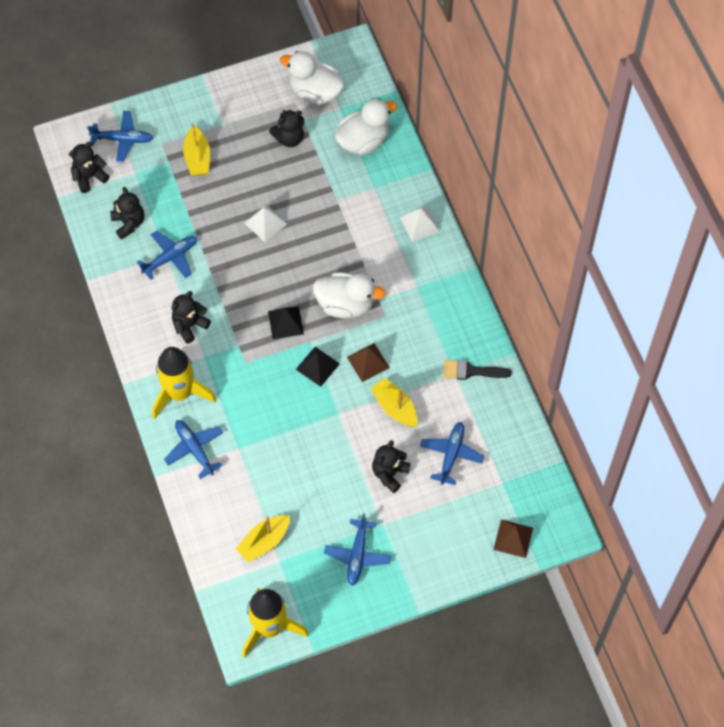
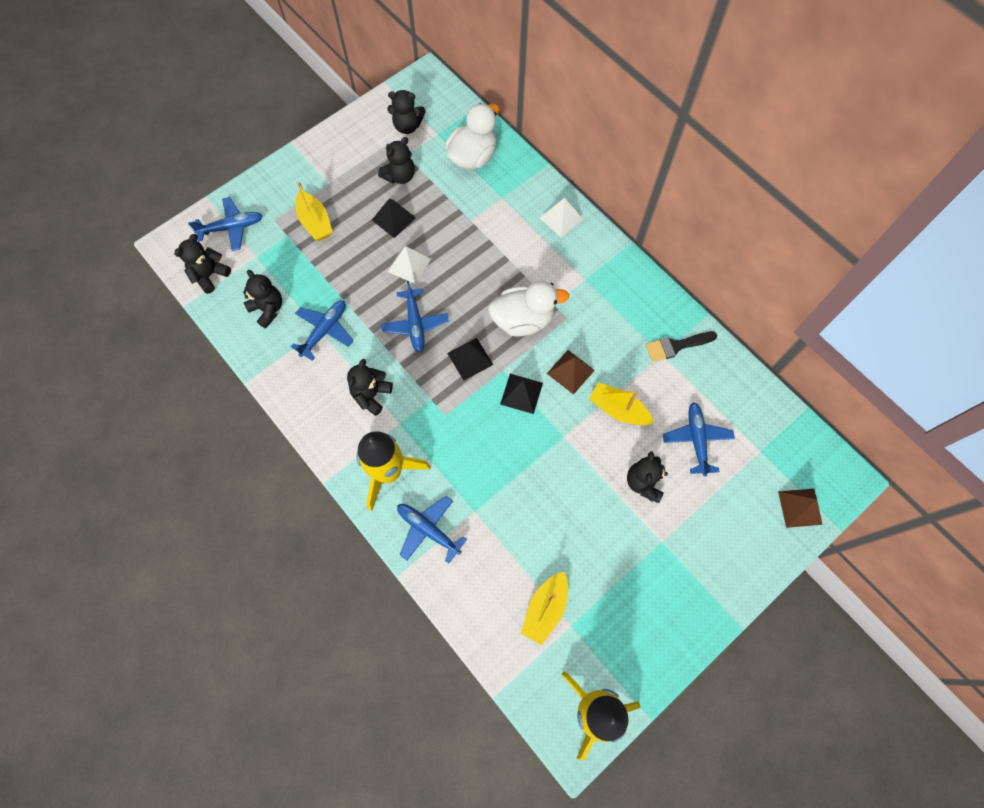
camera: 20 degrees left, 5 degrees up
(268, 176) = (393, 219): none -> black pyramid
(315, 92) = (407, 126): white duck -> black teddy bear
(357, 555) = (651, 587): blue plane -> blue plane (415, 324)

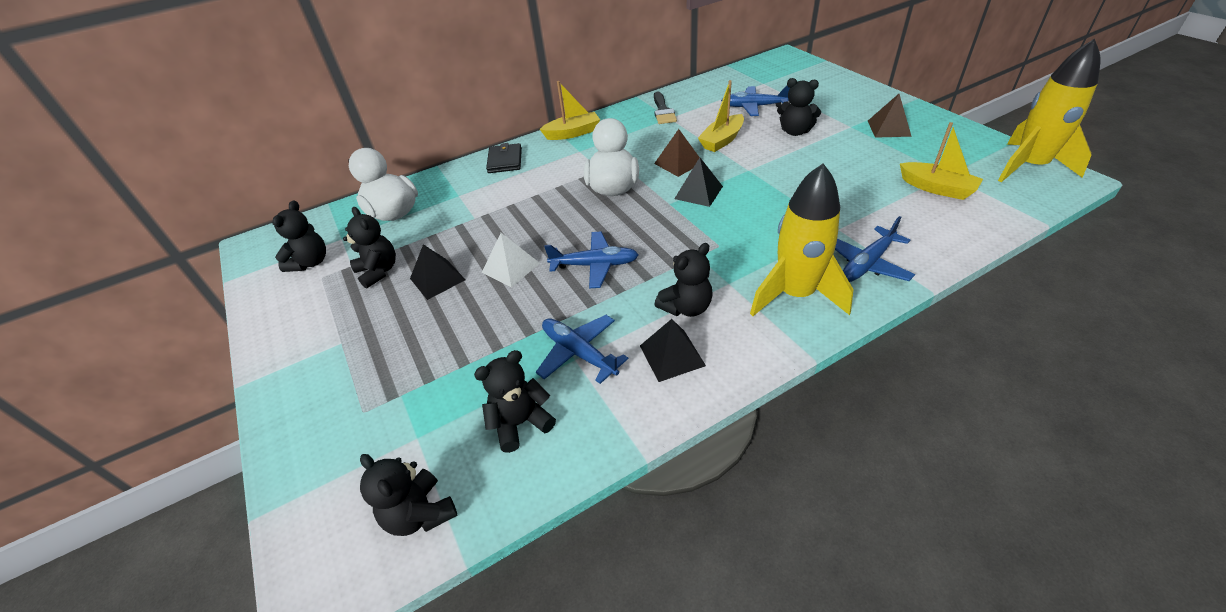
camera: 75 degrees left, 25 degrees down
(232, 227) = (342, 475): blue plane -> none
(315, 222) = (397, 359): yellow boat -> yellow boat (573, 133)
(371, 395) = (686, 307): black teddy bear -> black teddy bear turned 75 degrees counterclockwise
(470, 359) = (651, 224): black pyramid -> black pyramid (672, 355)
(561, 218) = (505, 161): white pyramid -> black wallet
(800, 507) = (810, 72): brown pyramid -> brown pyramid (888, 128)

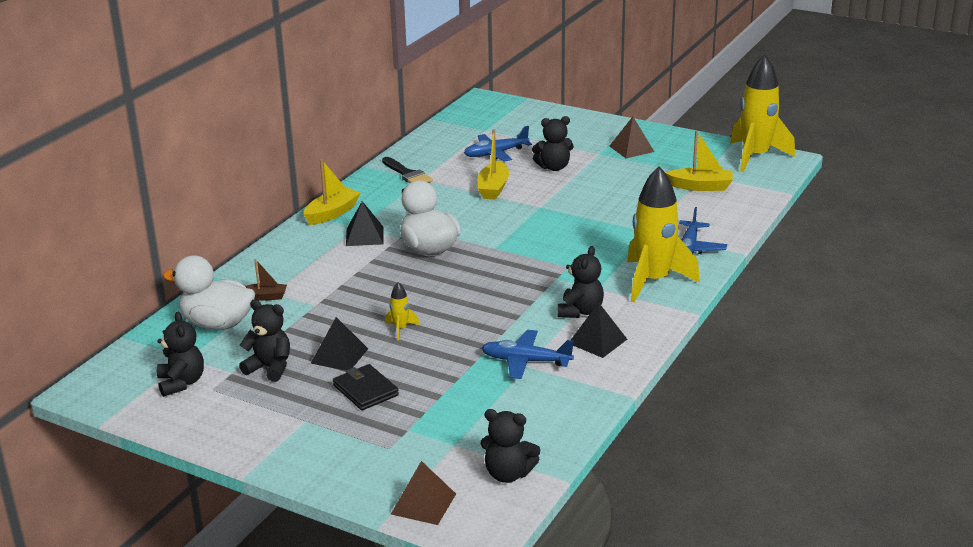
camera: 35 degrees left, 15 degrees down
(450, 198) = (265, 297): none -> brown boat
(505, 161) = (285, 253): black wallet -> black wallet (365, 390)
(510, 267) = (400, 329): white pyramid -> yellow rocket
(520, 423) = (526, 410): black teddy bear -> none
(595, 265) = (476, 307): blue plane -> none
(678, 163) = (470, 215): brown pyramid -> brown pyramid (423, 504)
(698, 192) = (512, 234): black pyramid -> black pyramid (364, 236)

